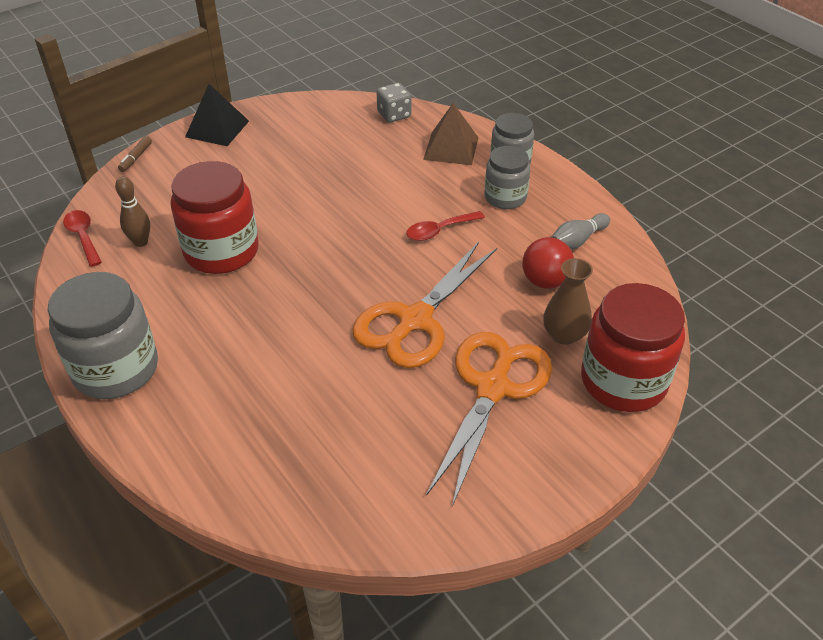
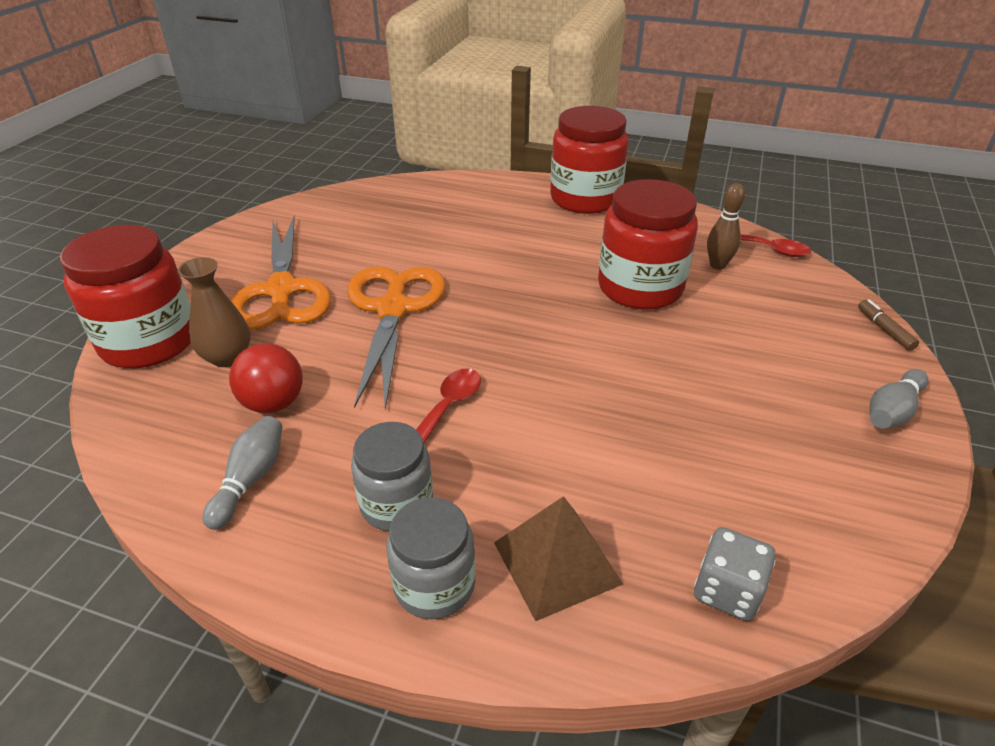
camera: 145 degrees right, 5 degrees down
(116, 369) = (585, 199): grey jar -> red jar
(217, 129) = (892, 411): black pyramid -> grey bowling pin

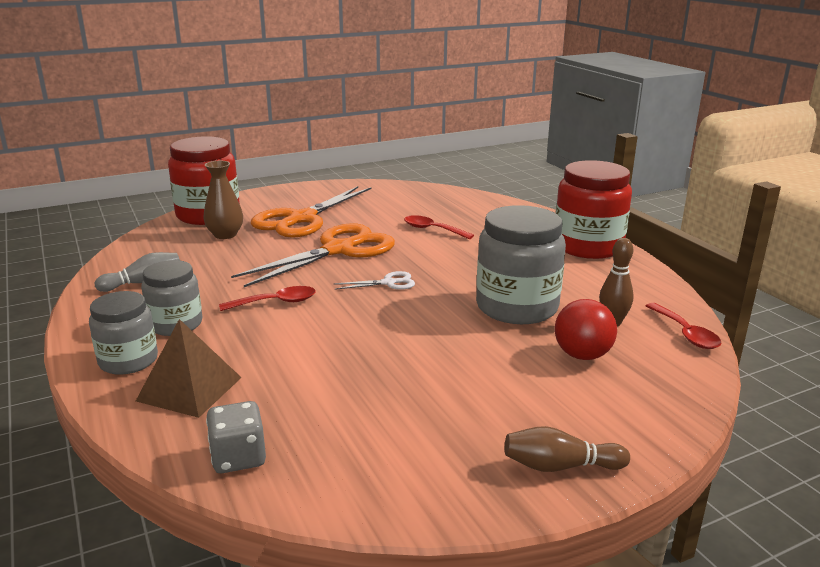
camera: 45 degrees right, 15 degrees down
(273, 403) = (207, 261): red ball -> red ball (582, 355)
(437, 240) = (432, 230): none -> red spoon
(506, 321) = (388, 283): none -> white scissors
(640, 288) = (517, 307): red jar -> grey jar
(884, 329) = (680, 426): brown marker -> none
(892, 411) = (560, 466): grey bowling pin -> brown bowling pin

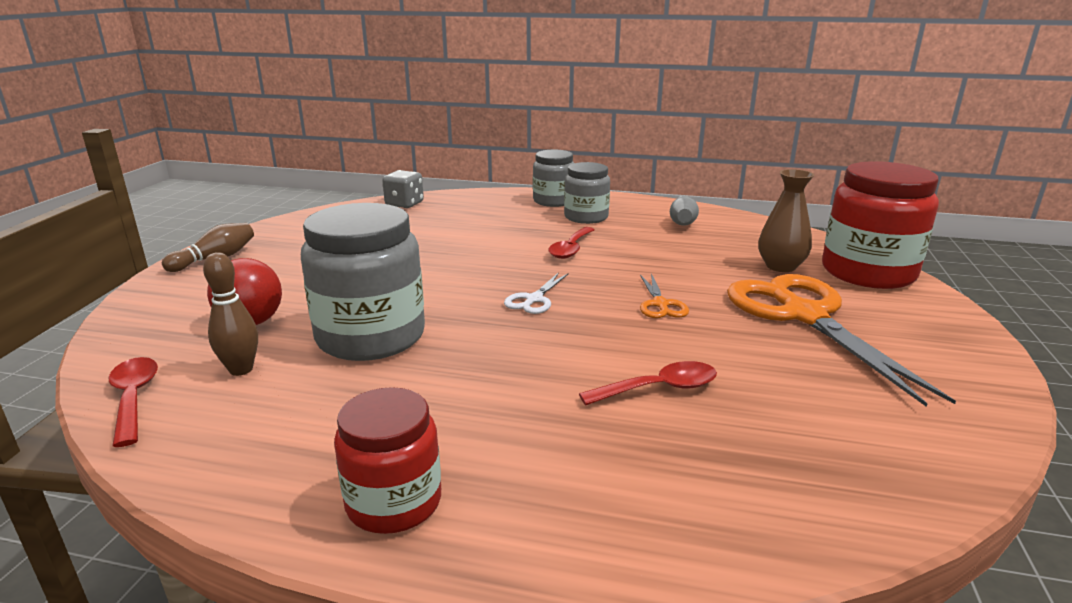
camera: 130 degrees right, 0 degrees up
(189, 389) = (491, 207): brown pyramid -> none
(339, 250) = (660, 304): orange scissors -> orange scissors, size x0.43
(588, 246) = (394, 502): red jar -> red jar, size x0.61
(685, 333) = (134, 398): red spoon -> red spoon turned 45 degrees clockwise

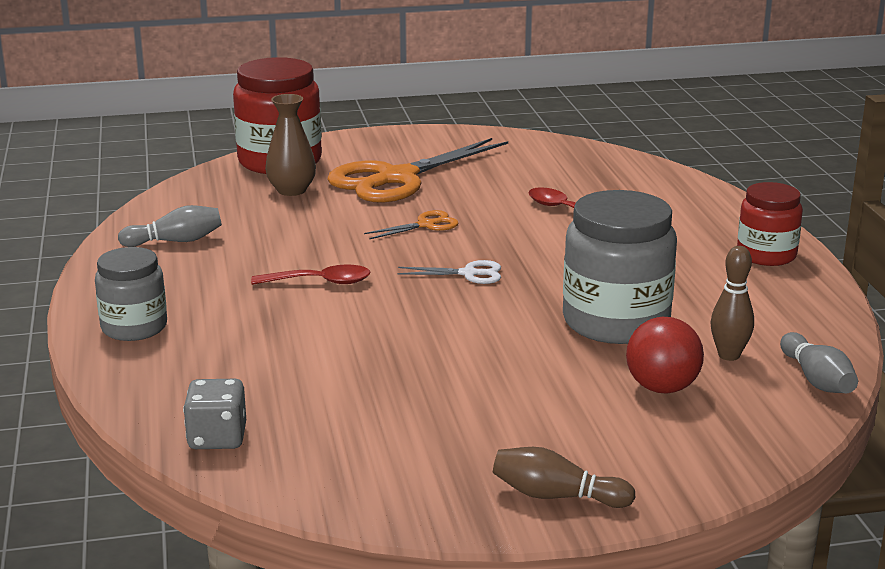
camera: 115 degrees left, 0 degrees up
(134, 398) = (817, 380): red spoon -> grey bowling pin
(586, 217) = (197, 294): grey jar -> none

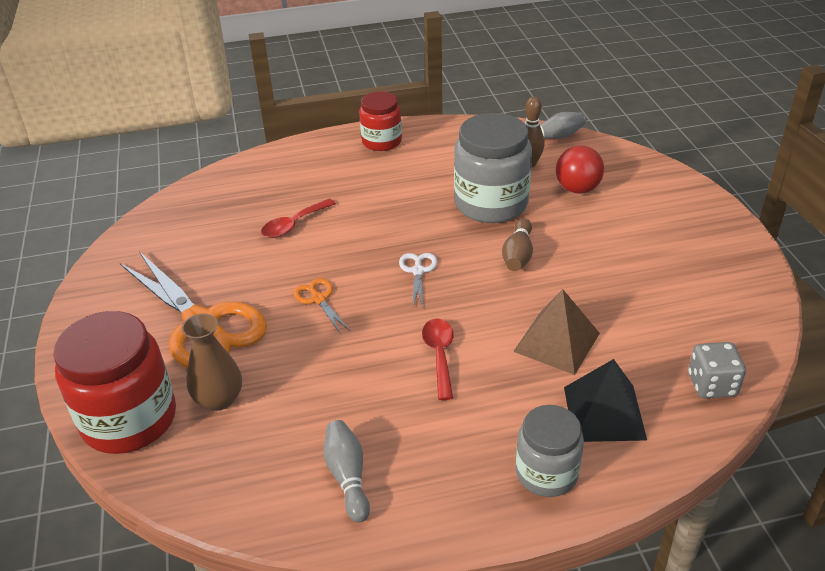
camera: 90 degrees left, 15 degrees up
(201, 364) = (604, 412): none -> black pyramid
(323, 346) = (557, 342): none -> brown pyramid
(556, 496) = (715, 229): brown bowling pin -> brown bowling pin (518, 255)

